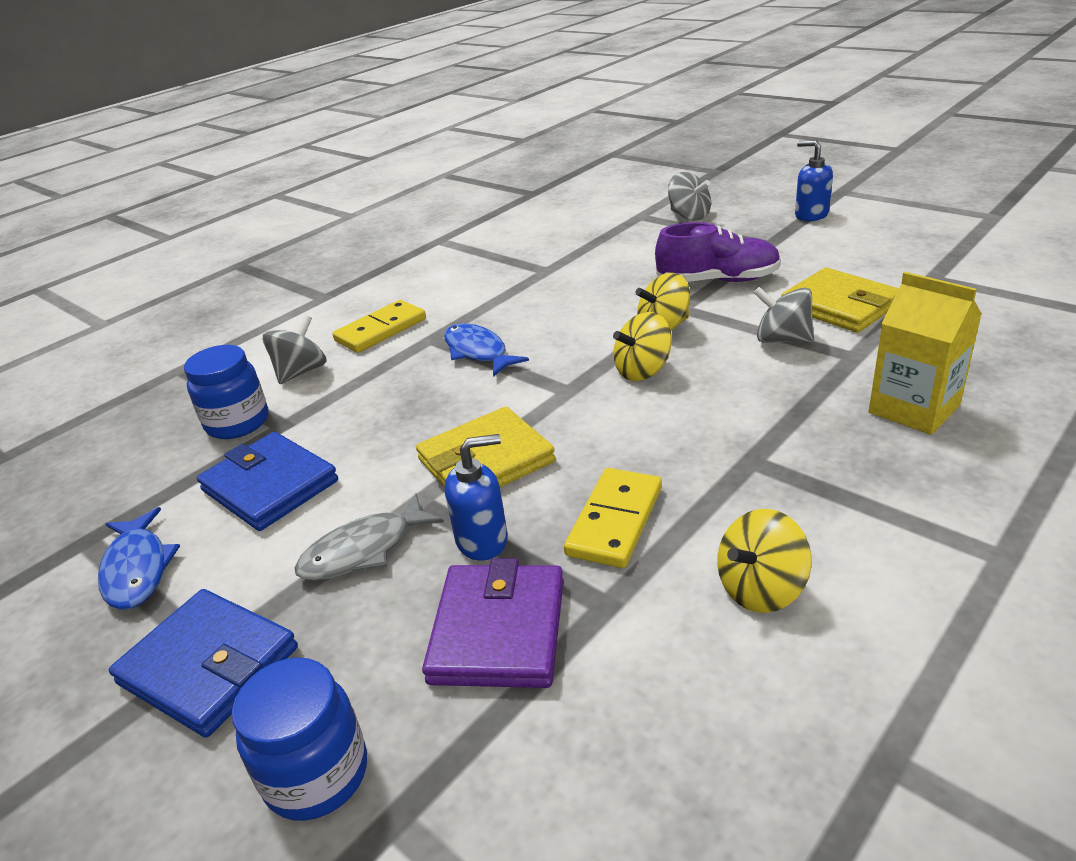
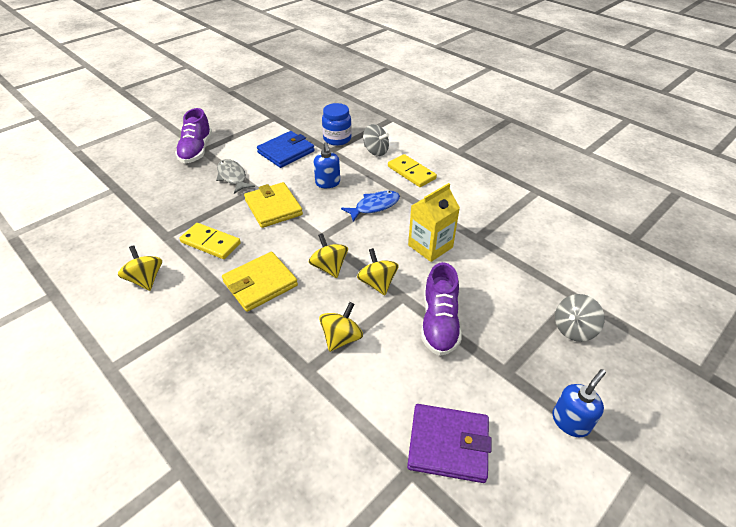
camera: 90 degrees right, 10 degrees up
(137, 569) = (252, 130): blue fish -> none
(209, 666) = (196, 150): blue wallet -> purple shoe
(316, 774) = (140, 174): blue jar -> none
(482, 540) = (221, 206): blue soap dispenser -> blue soap dispenser (328, 183)
(498, 630) = (171, 209): purple wallet -> purple wallet (448, 444)
(782, 340) = (341, 338): grey spinning top -> yellow spinning top
(840, 306) = (379, 385): yellow wallet -> yellow wallet (260, 284)
(914, 409) = (236, 379): yellow carton -> yellow carton (430, 246)

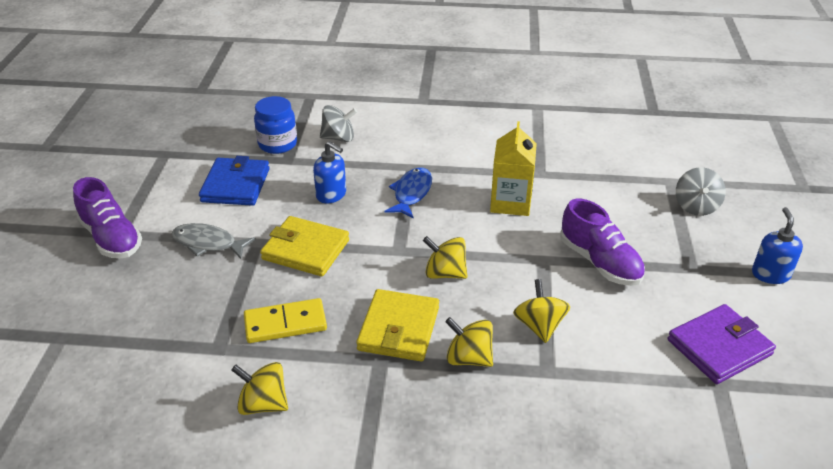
camera: 40 degrees left, 5 degrees down
(377, 283) = (507, 261): yellow spinning top -> yellow spinning top (468, 358)
(411, 173) = (404, 143): yellow domino -> none

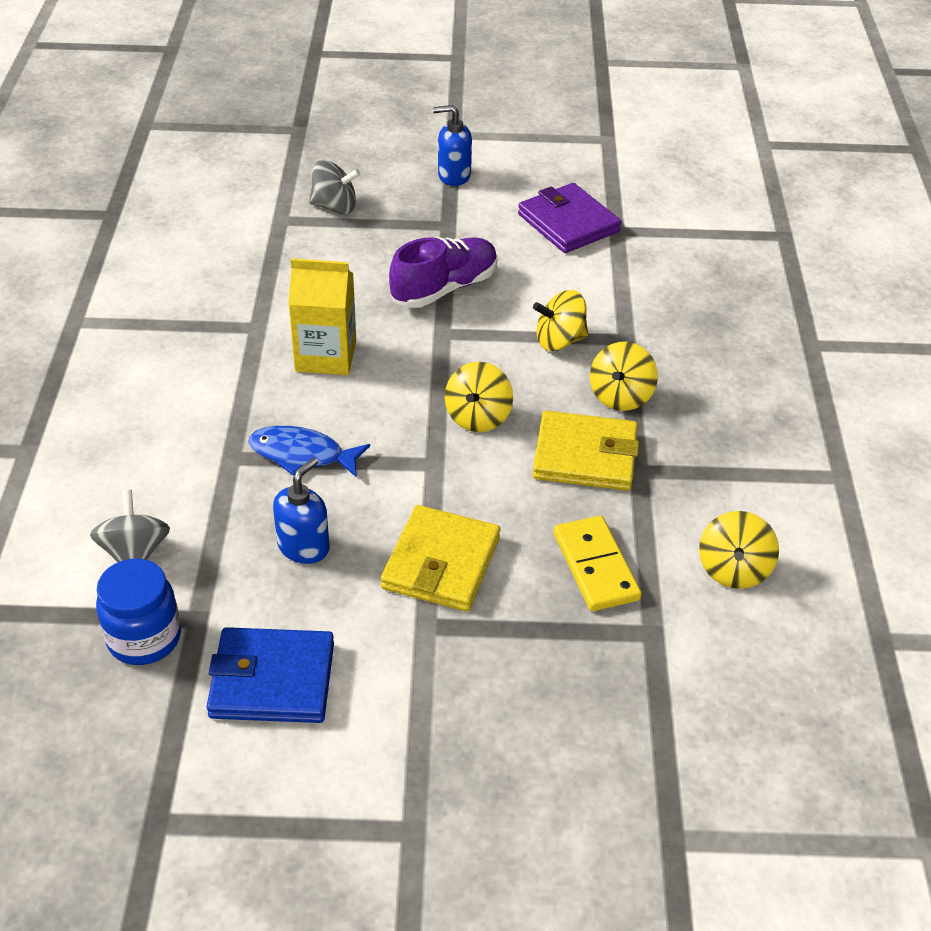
camera: 95 degrees left, 5 degrees up
(111, 238) = (428, 838): purple shoe -> none
(208, 243) = (434, 689): grey fish -> none

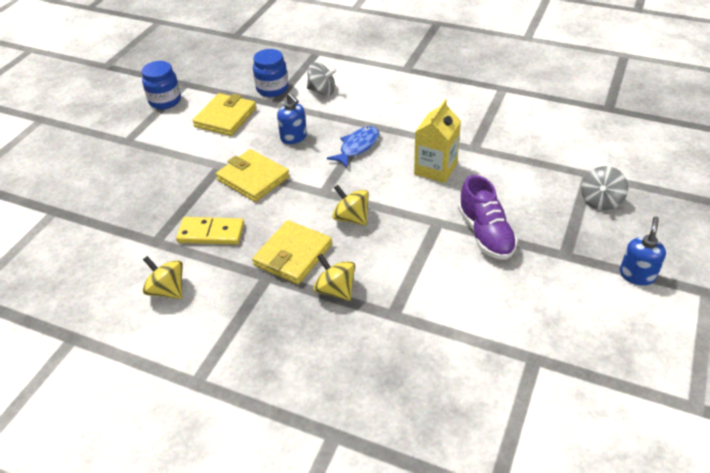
camera: 115 degrees right, 0 degrees up
(241, 830) = (165, 101): none -> blue jar
(272, 680) = (225, 117): blue wallet -> yellow wallet
(559, 341) = (406, 276): yellow spinning top -> none
(568, 223) = (552, 328): purple wallet -> none

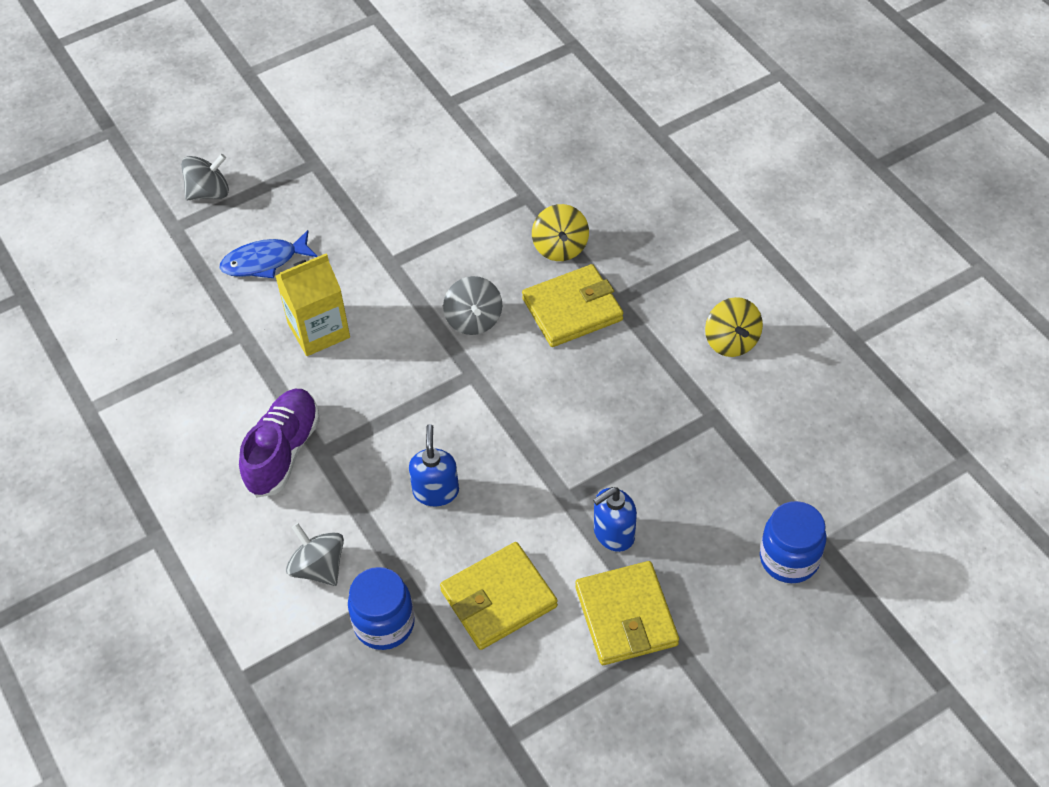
camera: 145 degrees left, 10 degrees up
(165, 101) = (566, 707): blue jar -> blue jar (789, 559)
(211, 233) = (643, 390): yellow domino -> none
(253, 178) = (540, 448): yellow wallet -> yellow wallet (626, 616)
(351, 218) = (474, 320): yellow spinning top -> grey spinning top
(357, 147) = (372, 421): blue fish -> blue fish (264, 261)
(485, 234) = (360, 223): purple shoe -> purple shoe (283, 451)
(637, 275) = (281, 114): blue soap dispenser -> blue soap dispenser (613, 534)

